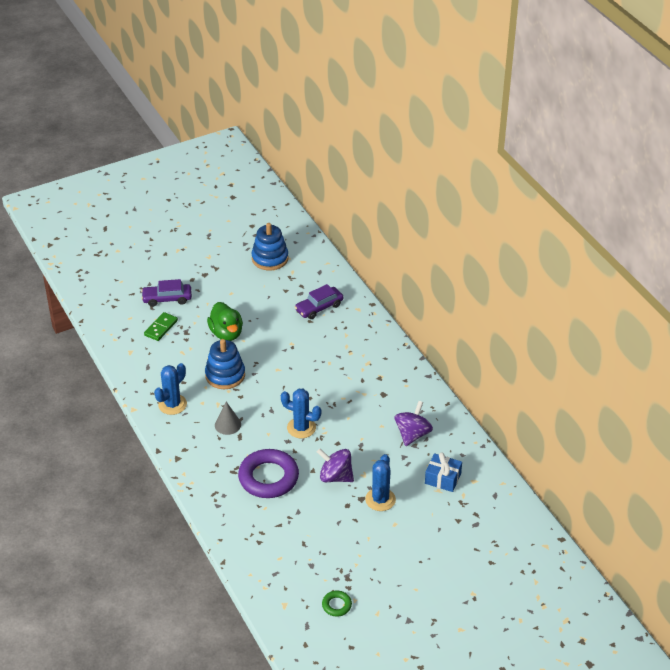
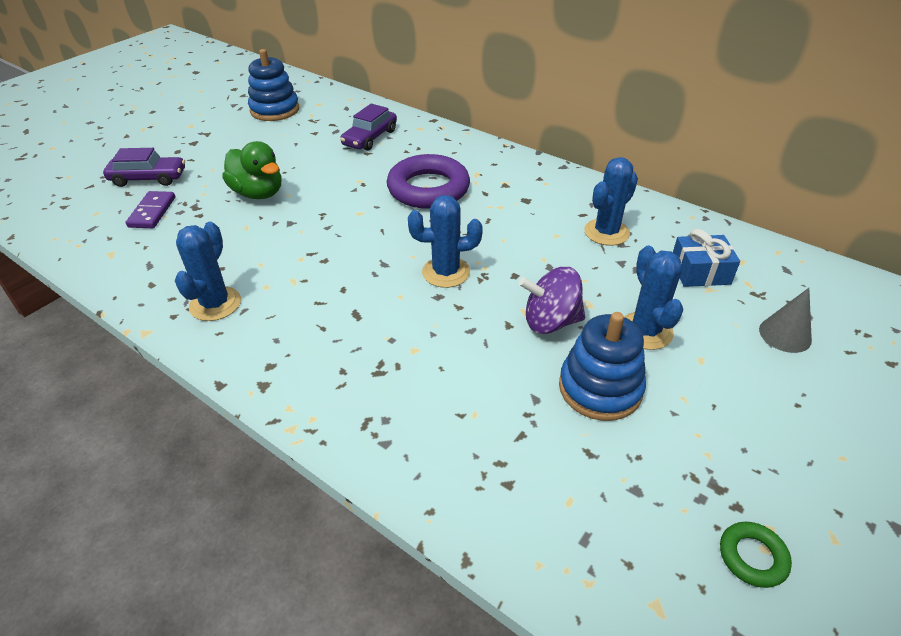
camera: 25 degrees left, 0 degrees up
(161, 328) = (152, 212): green domino -> purple domino
(167, 299) = (148, 178): purple car -> purple car turned 150 degrees counterclockwise
(225, 375) = (284, 241): blue stacking toy -> blue stacking toy (600, 388)
(228, 424) = (326, 304): grey cone -> grey cone (785, 334)
(268, 477) = (446, 361): purple ring -> purple ring (428, 189)
(412, 434) = (606, 232): purple spinning top -> blue cactus

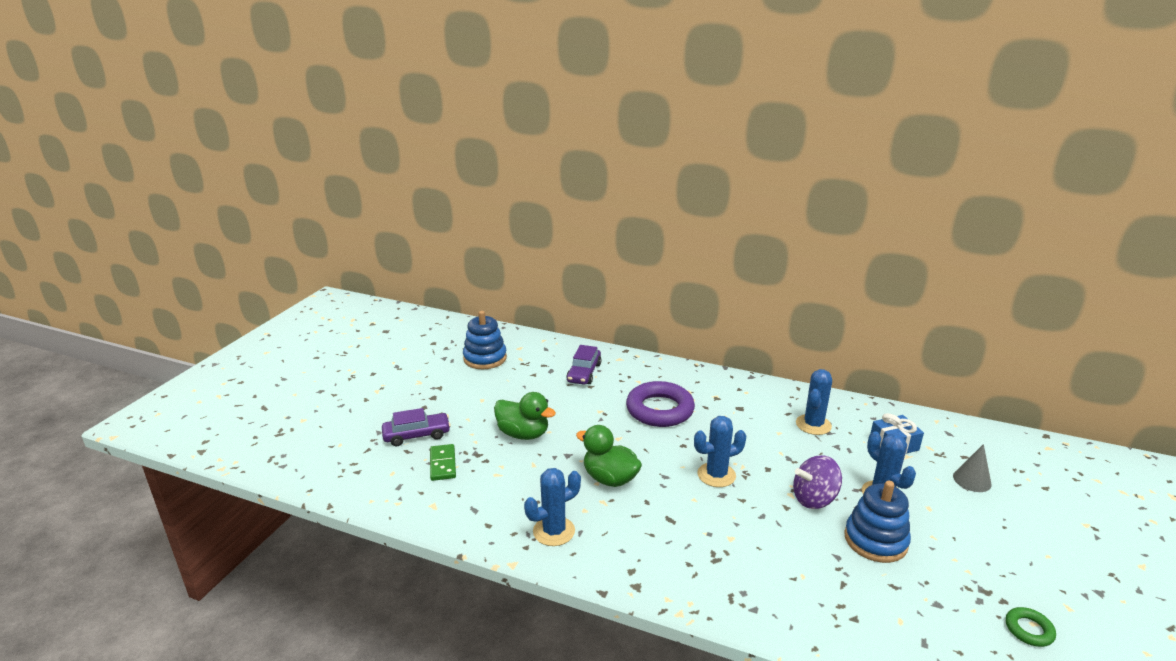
camera: 15 degrees left, 15 degrees down
(152, 212) = (443, 464): purple domino -> green domino
(215, 304) = (554, 531): blue cactus -> blue cactus turned 60 degrees clockwise
(318, 256) = (610, 479): none -> green duck

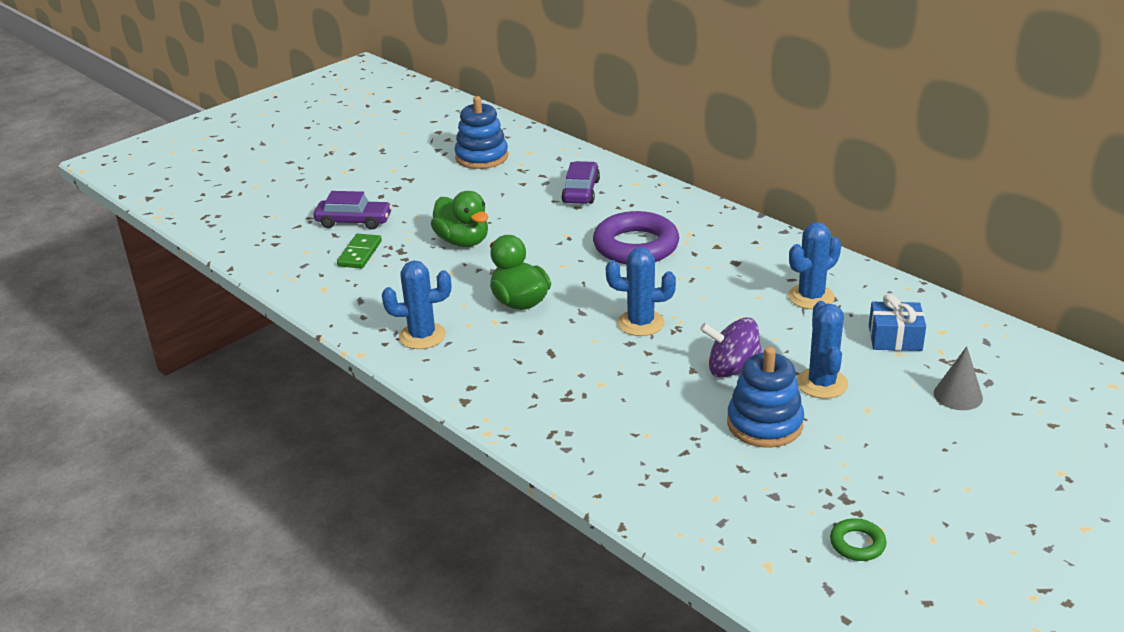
camera: 25 degrees right, 5 degrees up
(584, 373) = (581, 191): purple car -> purple car turned 150 degrees clockwise

